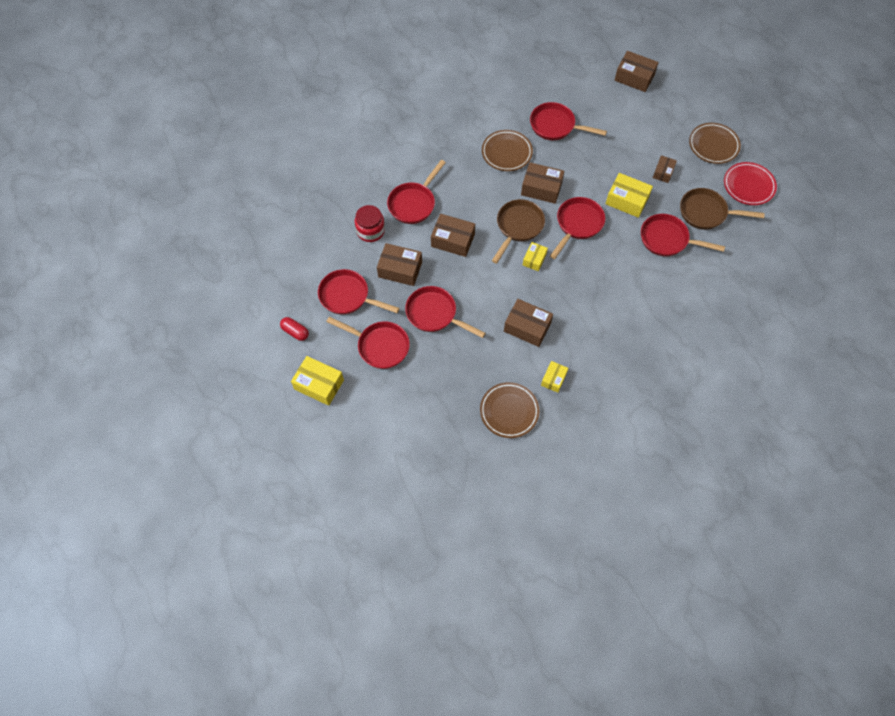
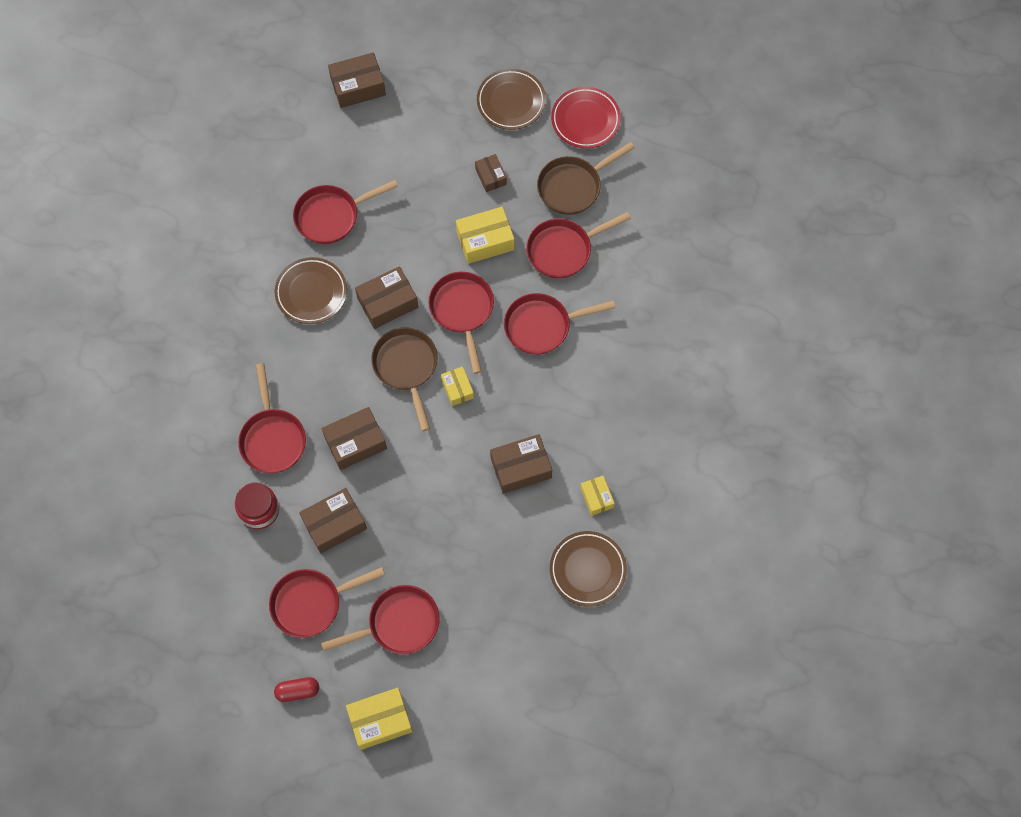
camera: 45 degrees left, 5 degrees up
(435, 314) = (418, 539): red pan -> red pan (542, 326)

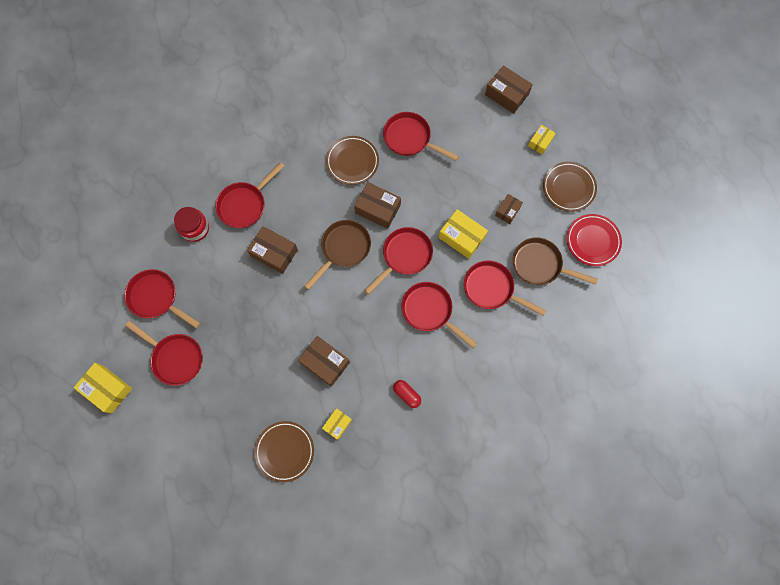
camera: 55 degrees right, 5 degrees up
(297, 691) = (97, 328): red capsule -> red capsule (407, 394)
(334, 524) = (214, 277): brown box -> none
(457, 389) = (351, 288): yellow box -> yellow box (540, 142)

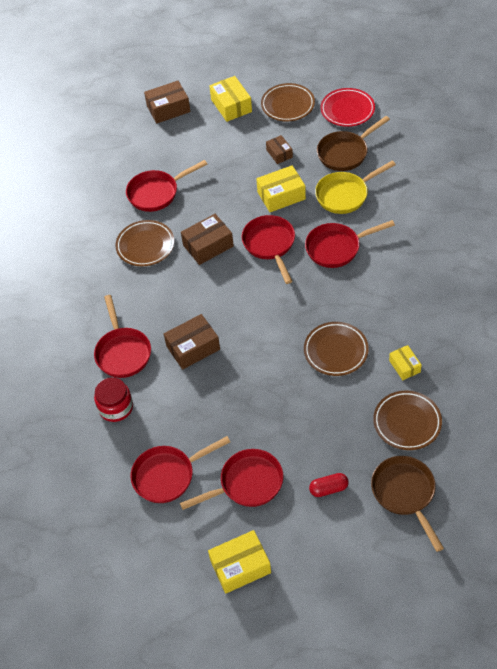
camera: 55 degrees left, 20 degrees down
(325, 362) = (336, 351): brown box -> brown plate
(343, 249) = (229, 289): brown pan -> brown pan (405, 494)
(407, 394) = (407, 298): red capsule -> red capsule (328, 489)
(492, 289) = (345, 195): red pan -> yellow pan
(540, 142) = (231, 105): yellow box -> yellow box, size x1.67

